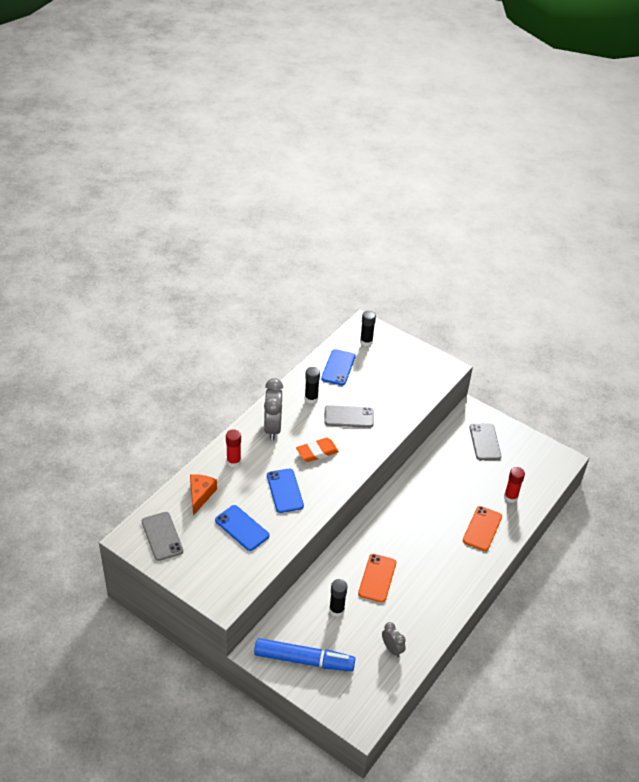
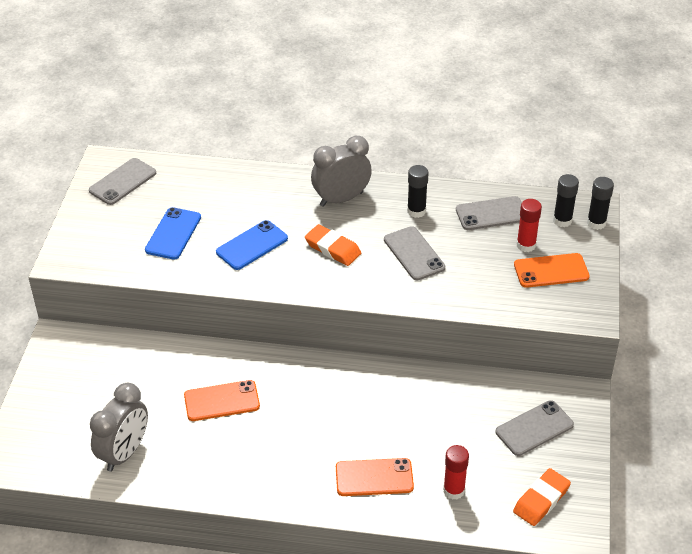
camera: 65 degrees right, 0 degrees up
(200, 495) = (197, 185): orange cheese -> none
(233, 462) = (265, 190): red glue stick -> red glue stick (526, 245)
(304, 660) = (66, 381): blue marker -> none
(336, 610) = (152, 382): black glue stick -> black glue stick (596, 223)
(338, 367) = (491, 214): blue phone -> grey phone
(392, 649) = (124, 453): grey clock -> grey clock, size x1.79
(404, 366) = (551, 271): none -> orange phone
(536, 464) = (541, 500): none -> orange eraser

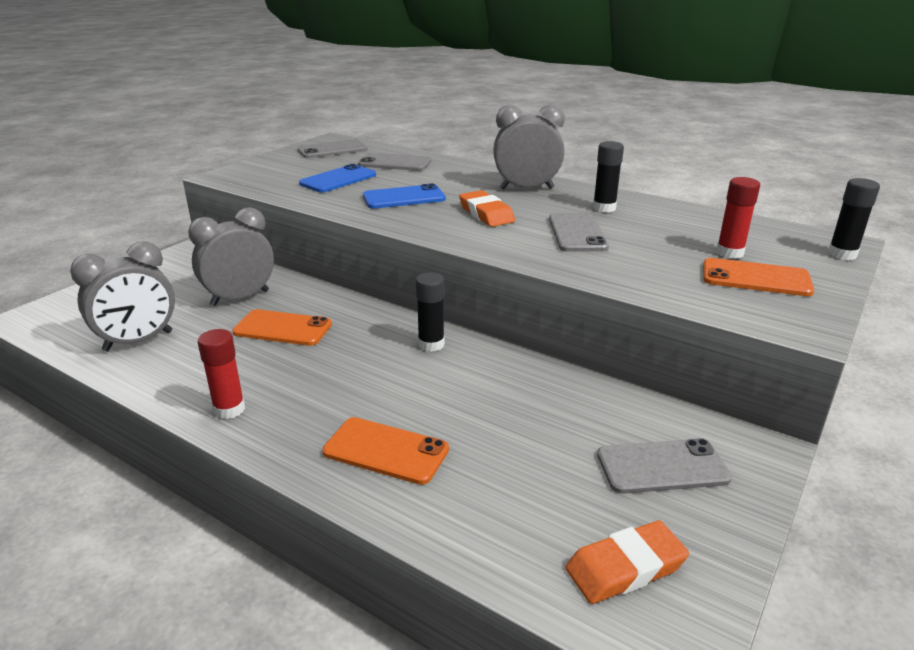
camera: 25 degrees right, 15 degrees down
(158, 381) = (240, 298): none -> grey clock
(454, 490) = (487, 504): red glue stick -> red glue stick (229, 409)
(491, 214) = (696, 224): grey phone -> grey phone (395, 163)
(562, 220) = (792, 244): black glue stick -> black glue stick (431, 344)

